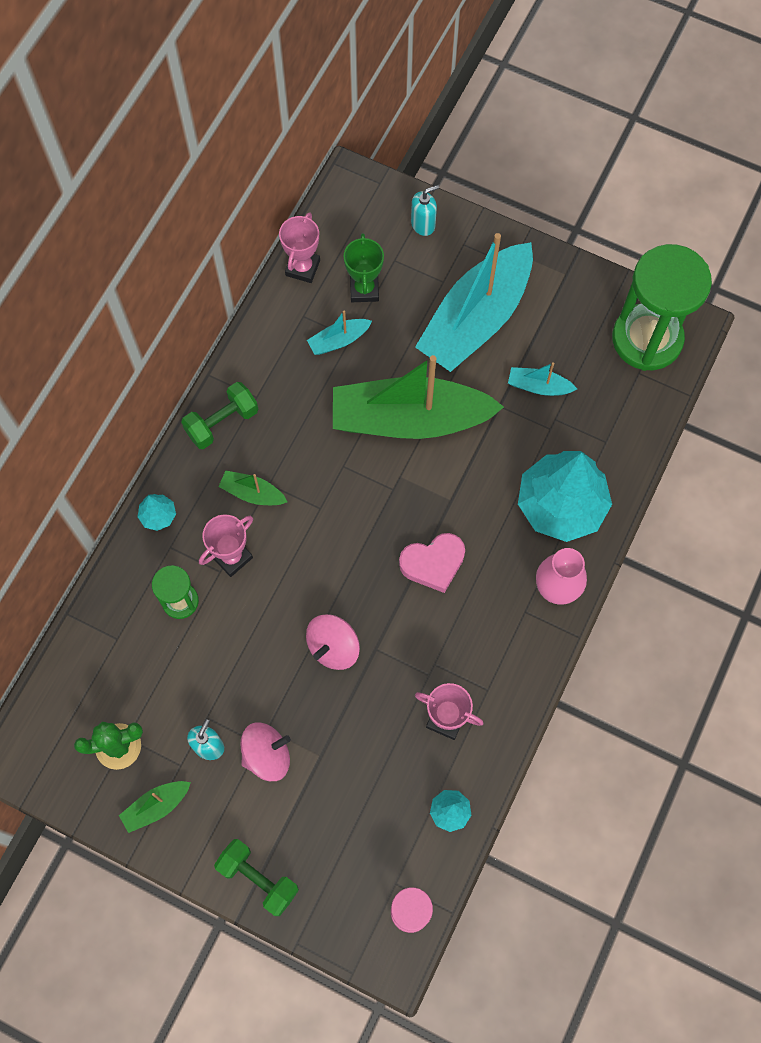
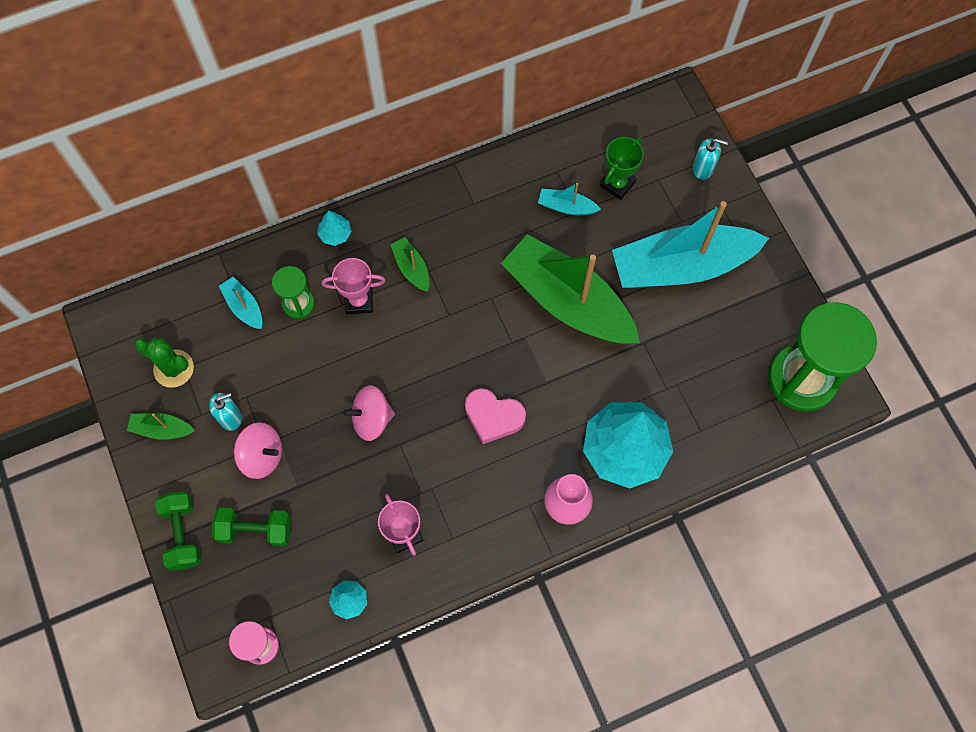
camera: 40 degrees right, 0 degrees up
(222, 422) = (434, 203): green dumbbell -> green dumbbell (255, 530)
(302, 268) = (586, 136): pink trophy -> none
(538, 386) = (685, 350): turquoise boat -> turquoise boat (244, 307)

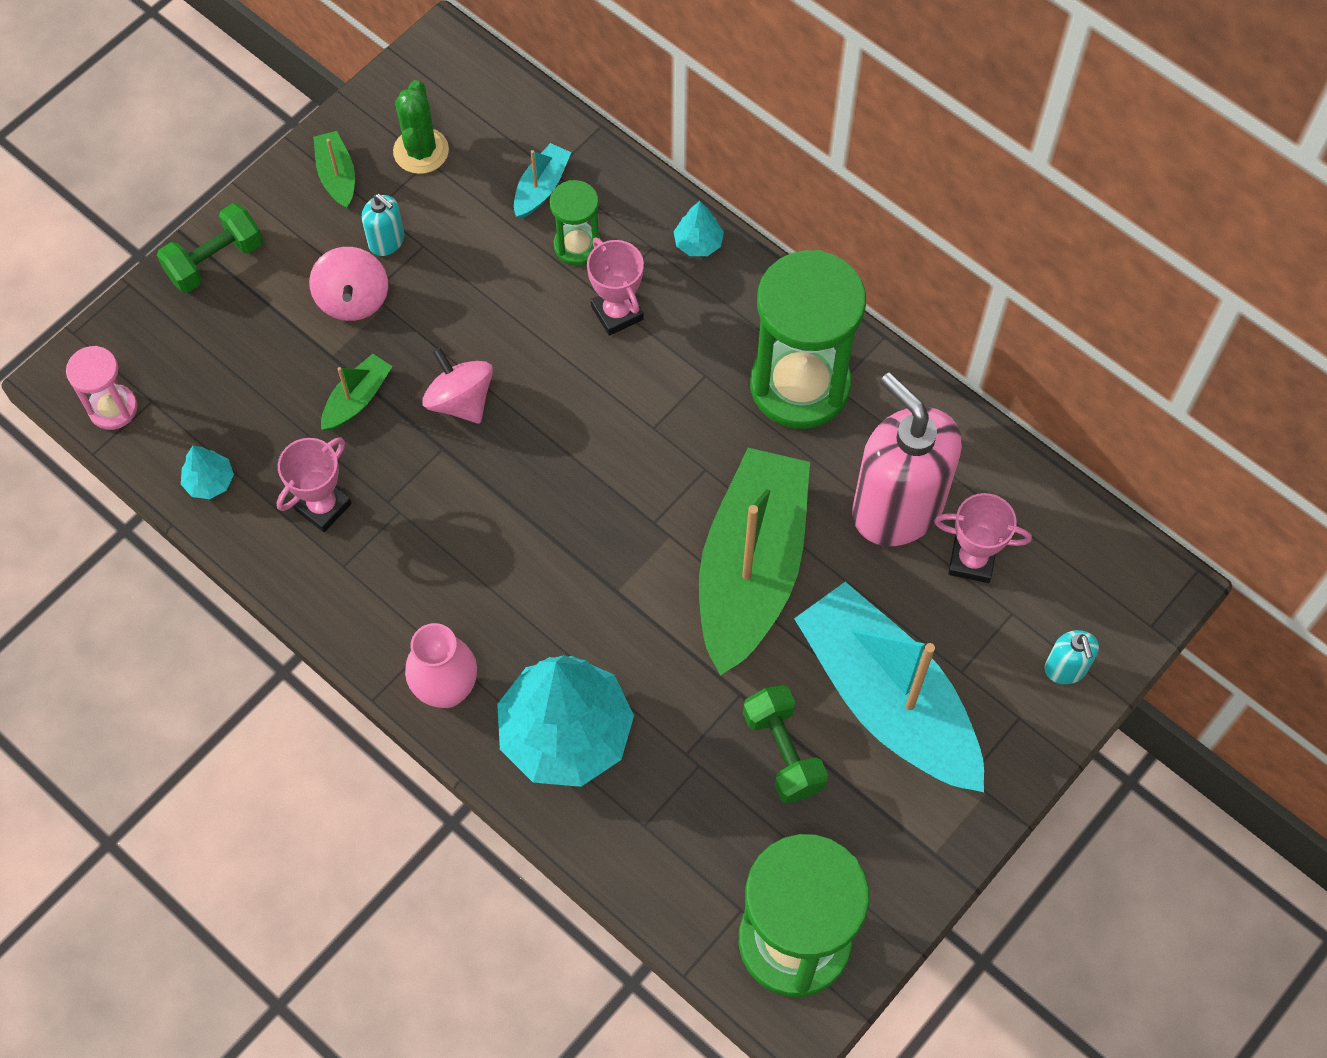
camera: 65 degrees right, 5 degrees down
(255, 530) = (254, 336): green dumbbell -> green dumbbell (783, 752)
(411, 268) = (697, 354): green boat -> green boat (357, 399)
(462, 222) = (800, 385): none -> green hourglass
(493, 417) = (533, 545): pink heart -> none
(566, 207) = (897, 508): turquoise boat -> pink soap dispenser
(617, 184) = (971, 560): green trophy -> pink trophy

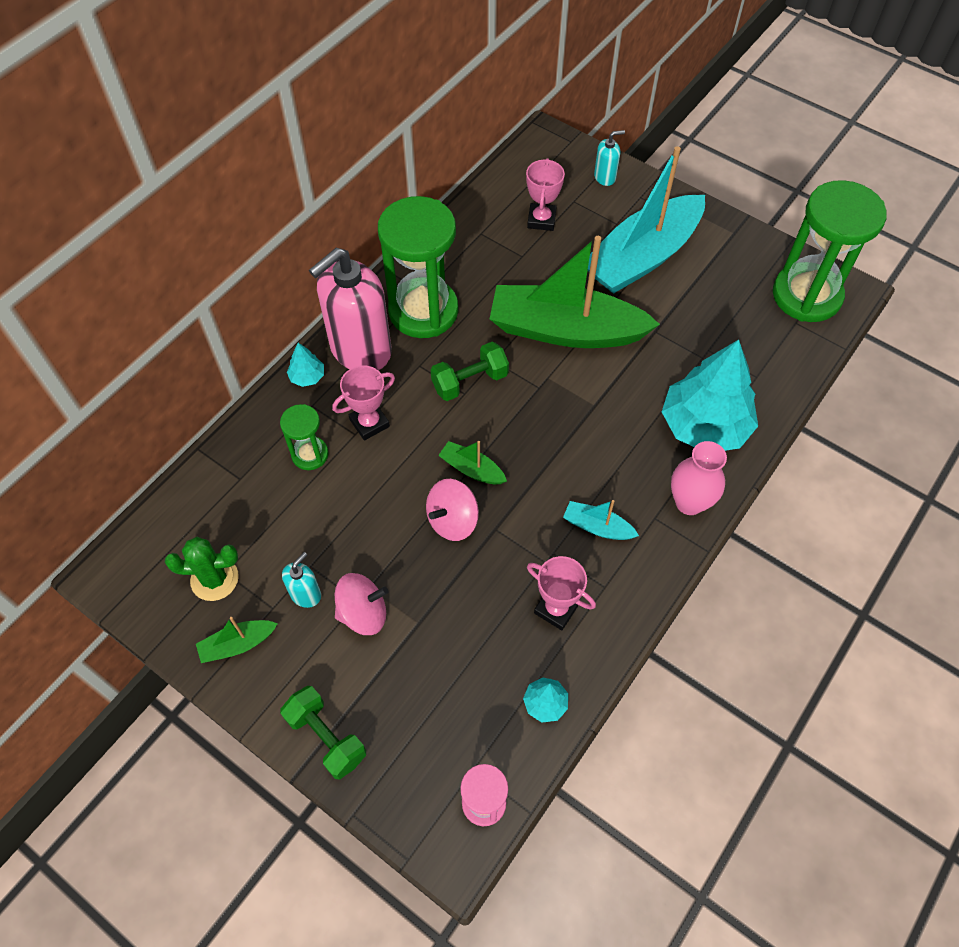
camera: 95 degrees left, 5 degrees down
(357, 399) = (457, 597): green boat -> green boat (472, 469)
(541, 188) = (255, 484): turquoise boat -> turquoise boat (597, 527)
(783, 752) = (689, 307): green dumbbell -> green dumbbell (470, 381)
(897, 508) = (510, 257): pink soap dispenser -> pink soap dispenser (360, 350)

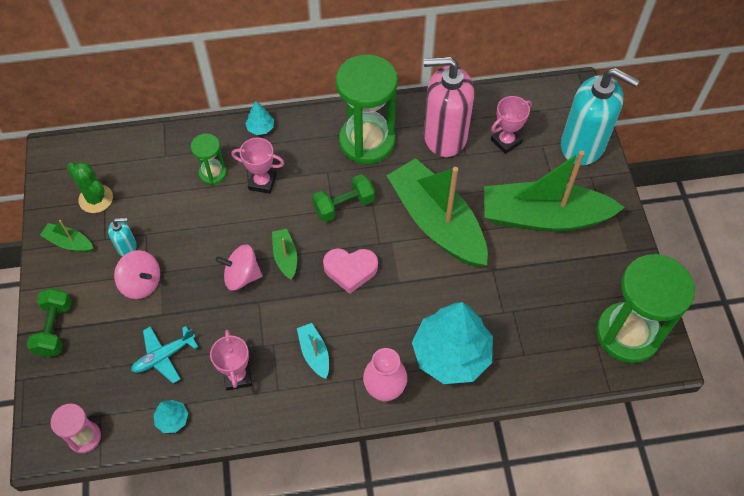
camera: 45 degrees right, 0 degrees up
(360, 350) = (305, 136): pink soap dispenser -> pink soap dispenser (444, 136)
(468, 657) = (164, 356): none -> turquoise plane
(470, 381) = (344, 205): green dumbbell -> green dumbbell turned 45 degrees counterclockwise
(542, 431) = (350, 270): none -> pink heart
(605, 177) = (583, 145): turquoise soap dispenser -> turquoise soap dispenser, size x2.35
(642, 257) = (543, 217): turquoise boat -> green boat

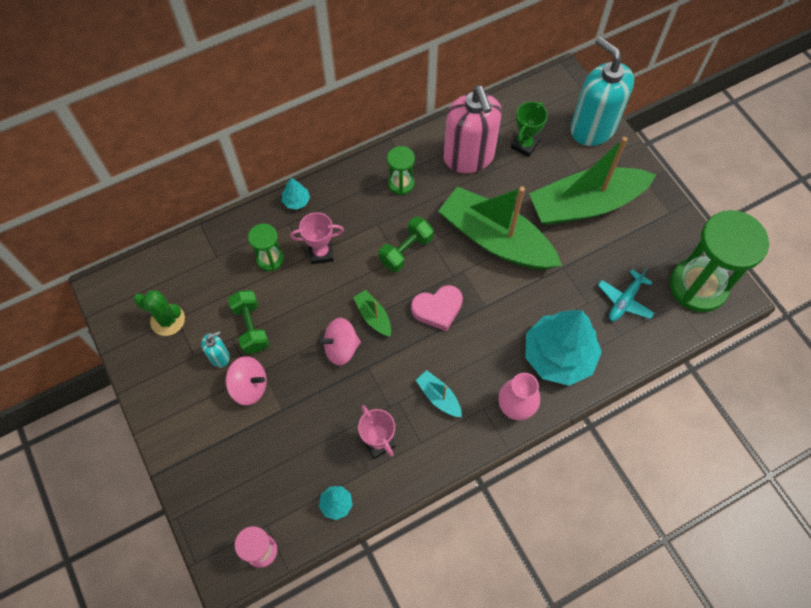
camera: 20 degrees left, 5 degrees up
(55, 329) = (185, 459): green dumbbell -> green dumbbell (251, 327)
(69, 242) = (161, 371): green boat -> none
(164, 356) = (302, 448): turquoise plane -> turquoise plane (624, 301)
(367, 141) = (401, 183): green hourglass -> green hourglass, size x0.48
(444, 136) = (469, 157): pink soap dispenser -> pink soap dispenser turned 90 degrees counterclockwise
(506, 141) = (524, 145): pink trophy -> green trophy
(583, 145) = (592, 128): turquoise soap dispenser -> turquoise soap dispenser turned 135 degrees counterclockwise

